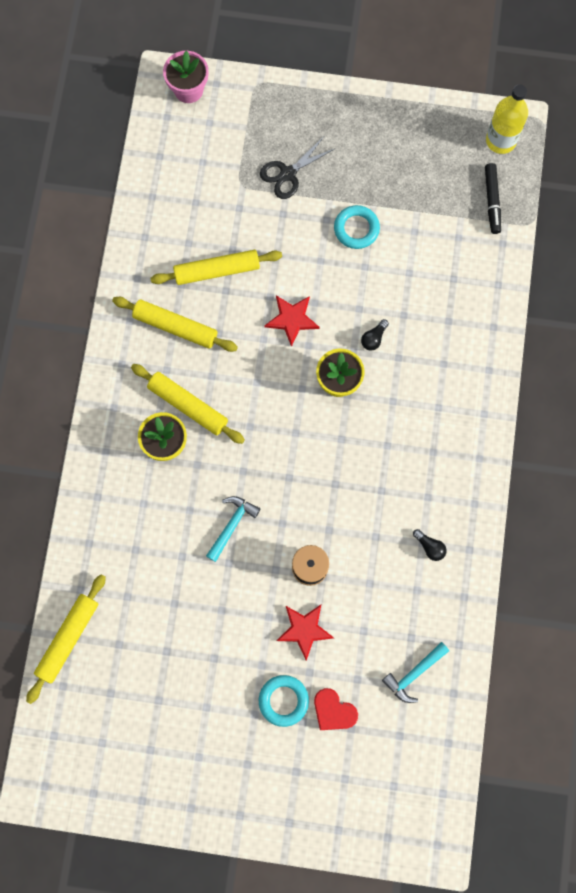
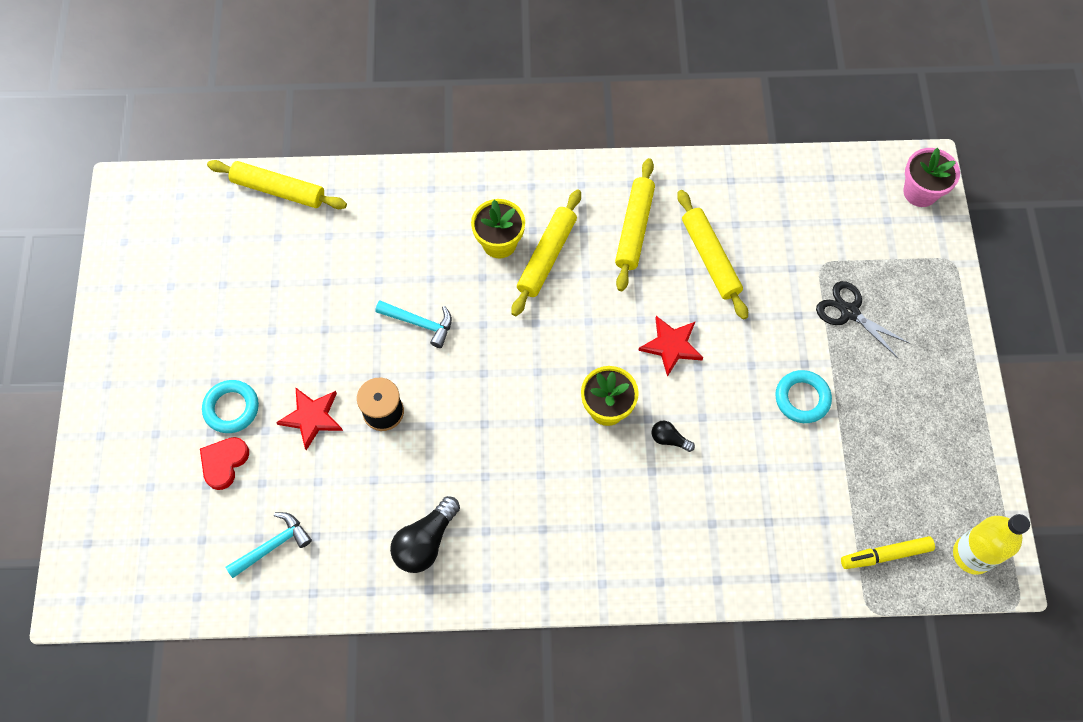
camera: 80 degrees right, 10 degrees down
(414, 674) = (273, 545): turquoise hammer -> turquoise hammer turned 105 degrees clockwise
(430, 547) = (425, 542): black light bulb -> black light bulb, size x1.88
(492, 201) = (885, 555): black marker -> yellow marker

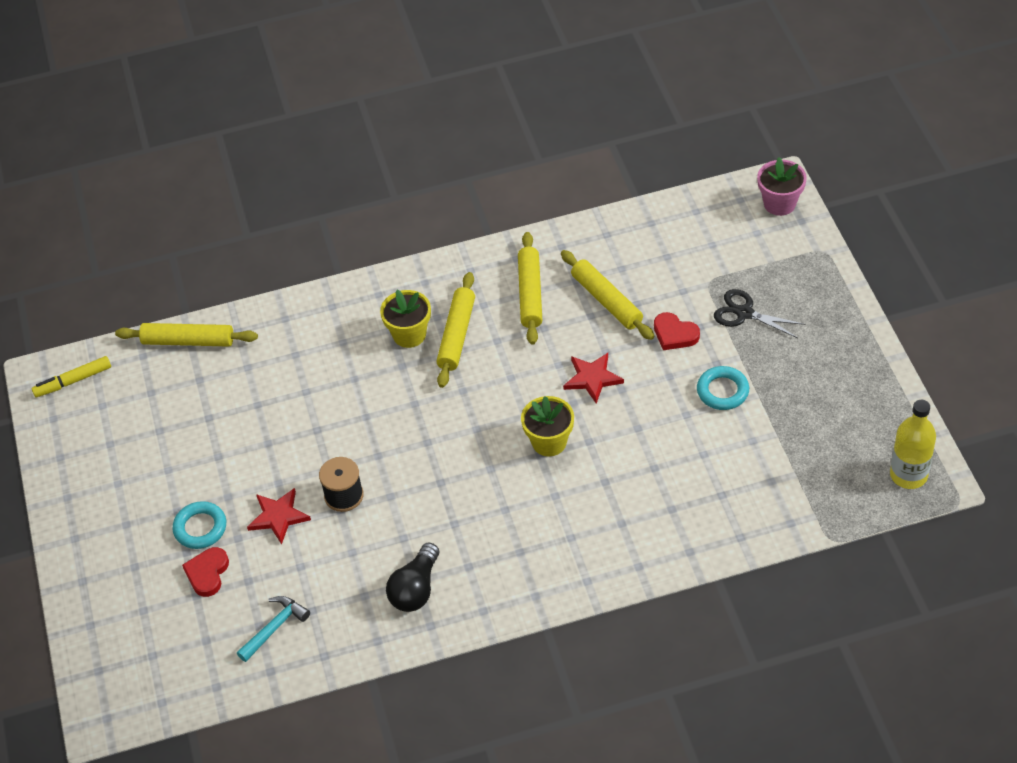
camera: 10 degrees left, 15 degrees down
(420, 323) = (356, 417): turquoise hammer -> none
(669, 439) = (613, 452): black light bulb -> none
(770, 317) = (674, 334): none -> red heart
(885, 555) = (832, 494): yellow marker -> yellow marker (73, 381)

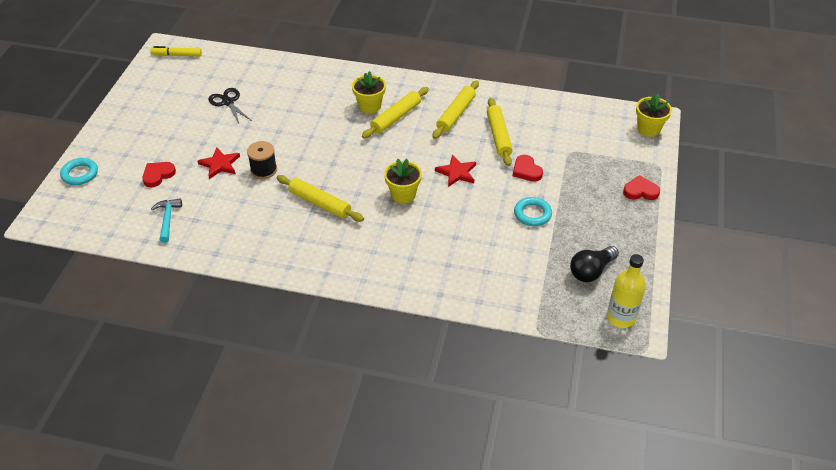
camera: 25 degrees right, 5 degrees down
(188, 341) = (250, 61): yellow rolling pin -> yellow rolling pin (319, 203)
(200, 528) = (175, 151): turquoise ring -> turquoise ring (80, 174)
(275, 627) = (167, 219): turquoise hammer -> turquoise hammer turned 75 degrees counterclockwise
(415, 589) = (260, 236): black light bulb -> black light bulb (591, 271)
(744, 313) = (580, 178): black scissors -> black scissors (228, 102)
(779, 203) = (648, 129): pink flower pot -> yellow flower pot
(825, 297) = (640, 191): none -> red heart

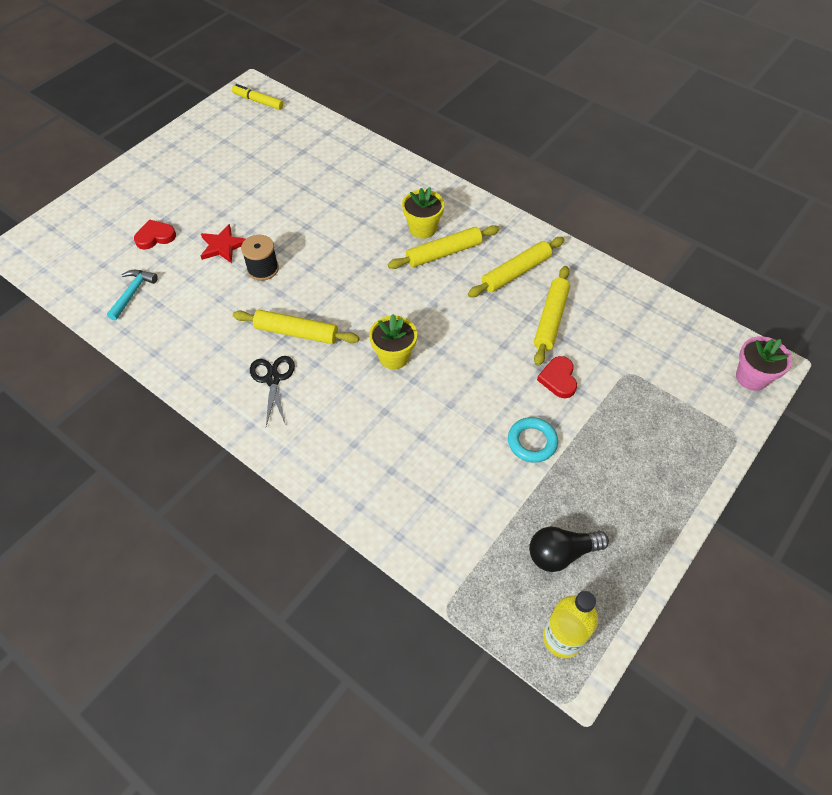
camera: 25 degrees right, 10 degrees up
(80, 174) = (84, 209): turquoise ring -> none
(228, 102) = (275, 173): black scissors -> black scissors (273, 379)
(319, 203) = (296, 332): yellow rolling pin -> yellow rolling pin turned 45 degrees counterclockwise
(457, 172) = (472, 350): red star -> none
(640, 191) = (691, 463): red heart -> none
(648, 129) = (751, 377): yellow flower pot -> pink flower pot

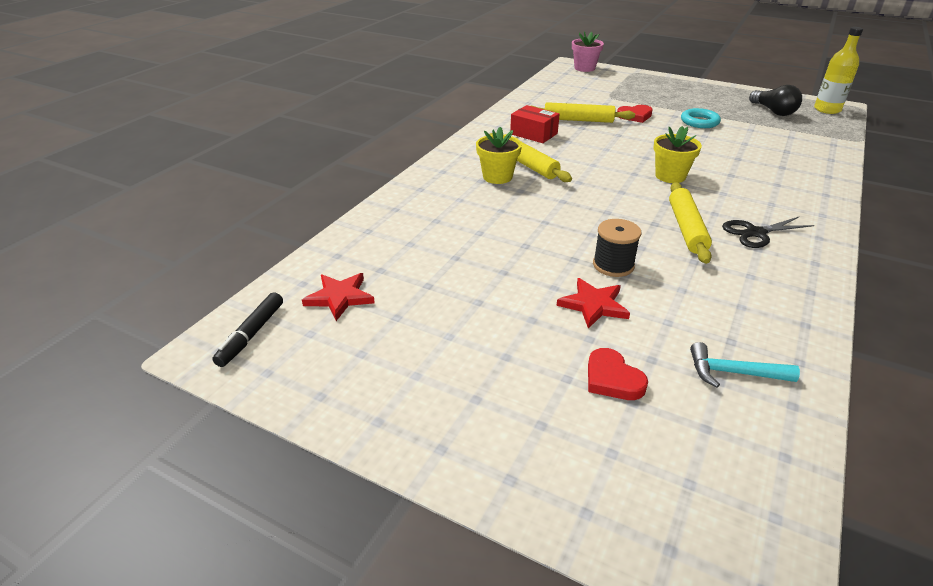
camera: 100 degrees left, 20 degrees down
(258, 101) = (251, 334): yellow marker -> black marker
(279, 133) = (340, 297): none -> red star
(516, 272) = (533, 134): yellow rolling pin -> red box

